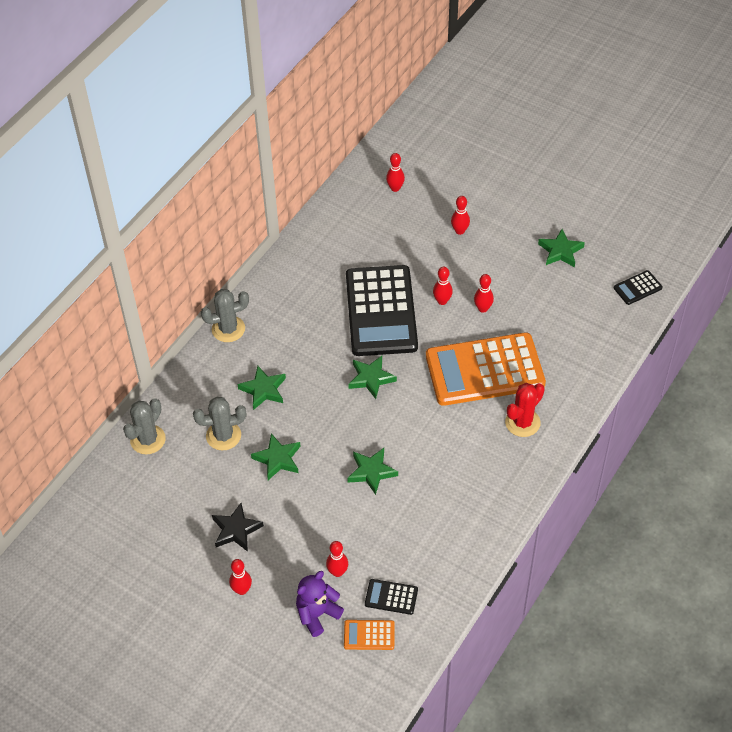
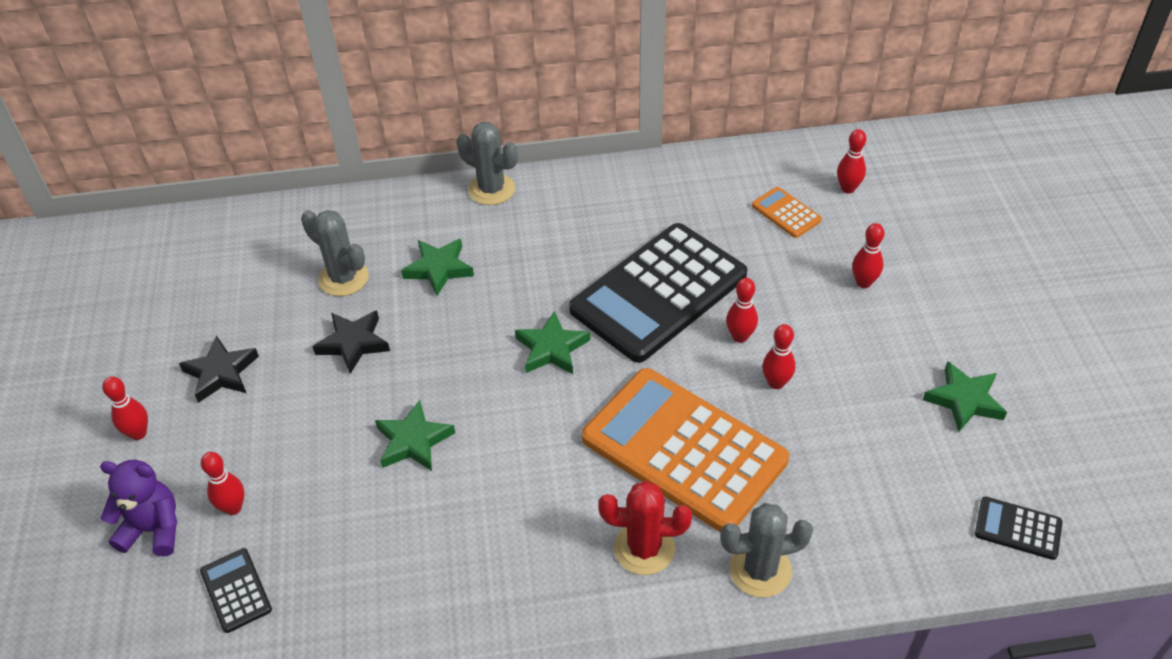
camera: 50 degrees right, 5 degrees down
(148, 439) = (283, 225): grey cactus -> grey cactus (760, 570)
(278, 459) = (353, 343): green star -> black star
(369, 635) = (158, 606): orange calculator -> orange calculator (786, 213)

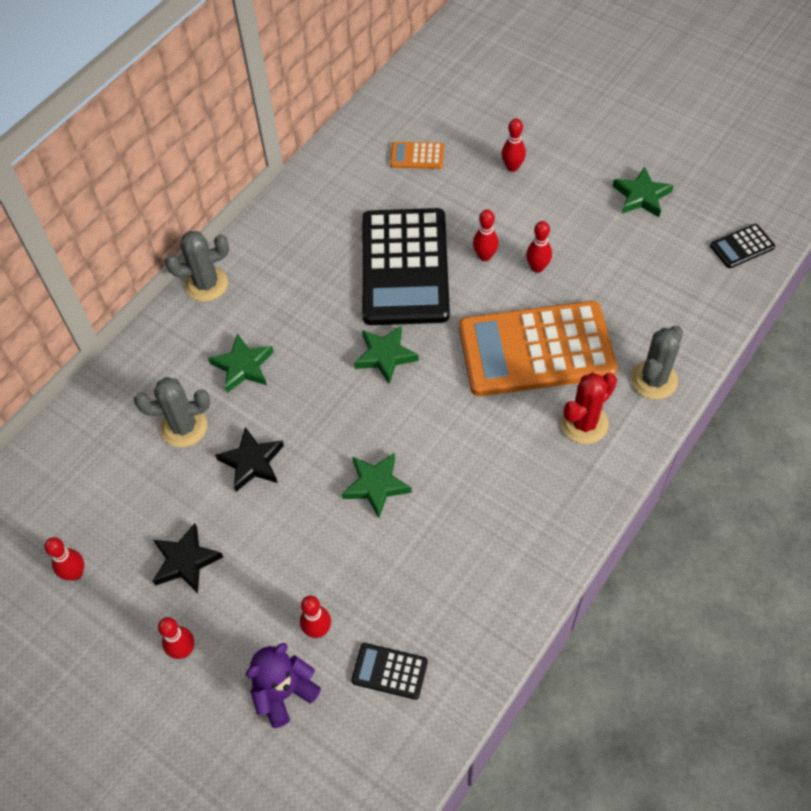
camera: 45 degrees left, 10 degrees up
(848, 188) = (434, 112): red bowling pin -> red bowling pin (75, 573)

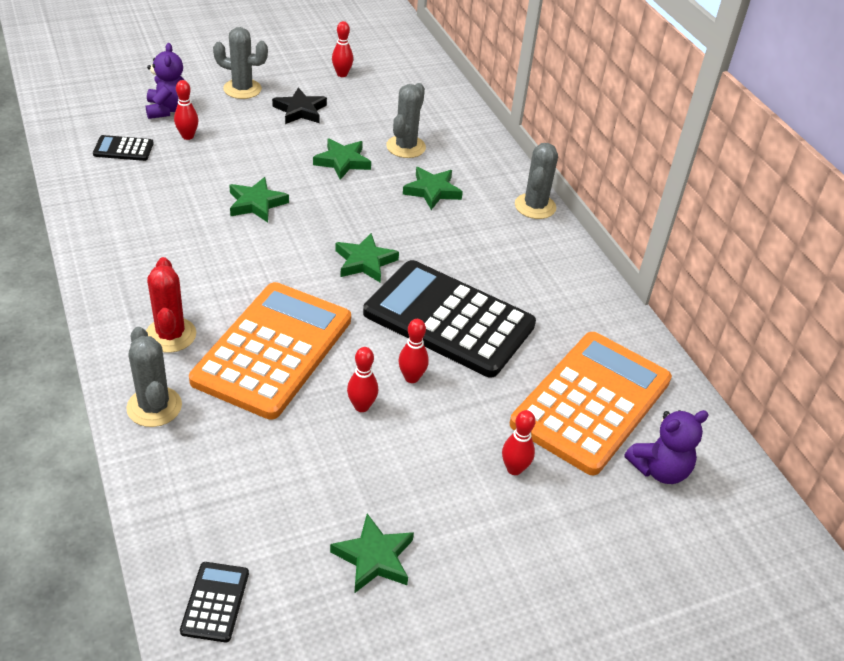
camera: 115 degrees right, 15 degrees down
(183, 650) = (242, 89): red bowling pin -> grey cactus
(252, 462) = (342, 162): black star -> green star
(389, 671) = (123, 149): black calculator -> black calculator turned 135 degrees counterclockwise
(417, 156) = (591, 402): orange calculator -> orange calculator, size x2.45
(446, 104) = (659, 469): none -> purple teddy bear

